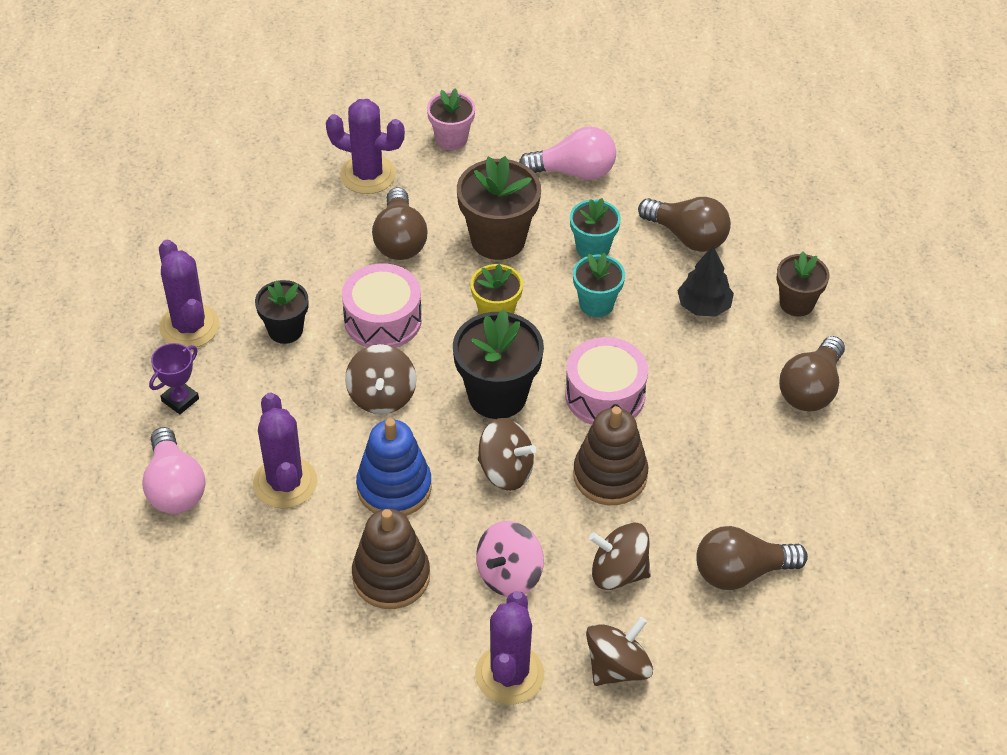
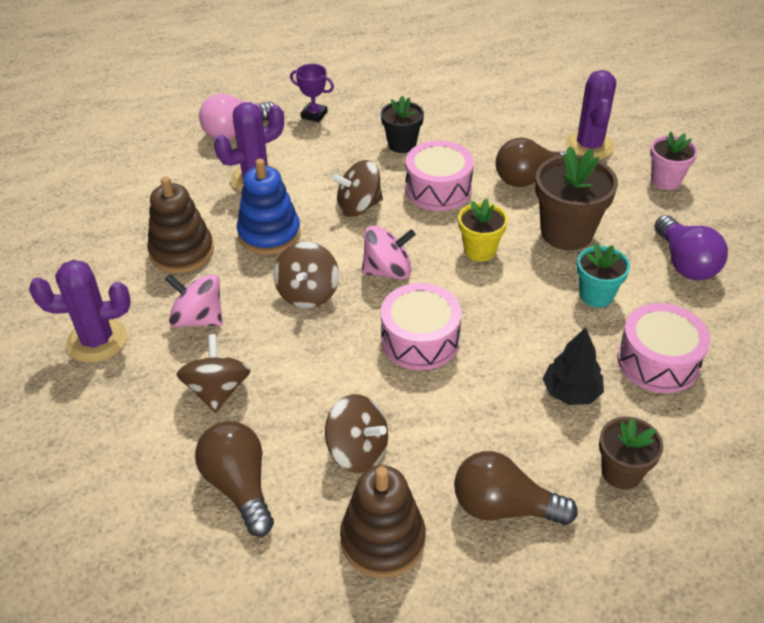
camera: 75 degrees right, 5 degrees down
(189, 326) = (383, 102): purple cactus -> none
(497, 396) = (388, 271): black flower pot -> pink spinning top
(574, 172) = (685, 263): pink light bulb -> purple light bulb
(596, 304) = (528, 312): turquoise flower pot -> none
(610, 475) = (326, 362): brown stacking toy -> brown stacking toy (383, 539)
(617, 667) = (113, 410): brown spinning top -> brown spinning top (358, 451)
(687, 236) = (658, 361): brown light bulb -> pink drum

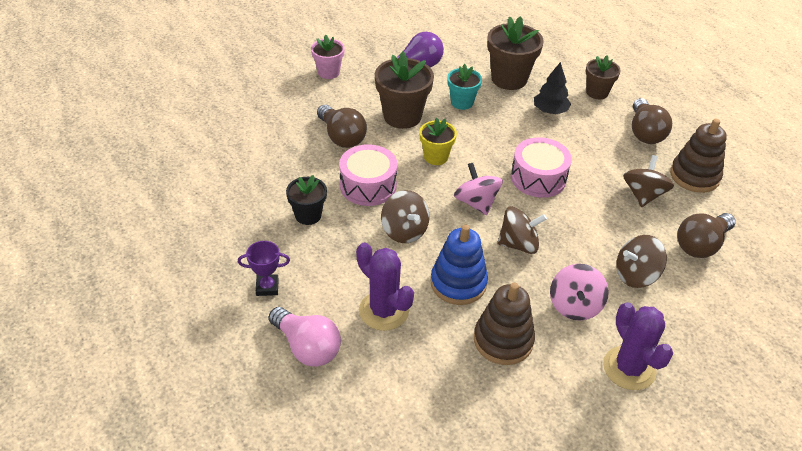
camera: 105 degrees left, 0 degrees up
(314, 115) = (267, 287): purple trophy -> purple trophy turned 75 degrees clockwise
(589, 146) = (291, 107): purple cactus -> none
(658, 361) = (509, 79): pink drum -> brown flower pot

